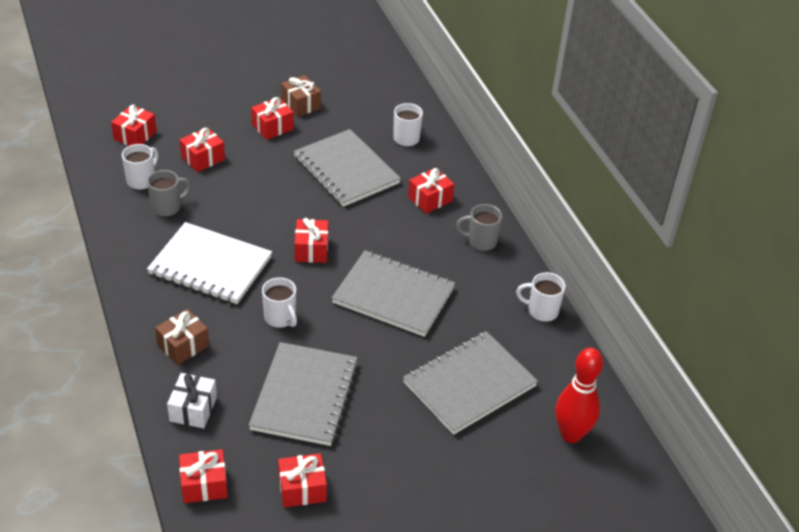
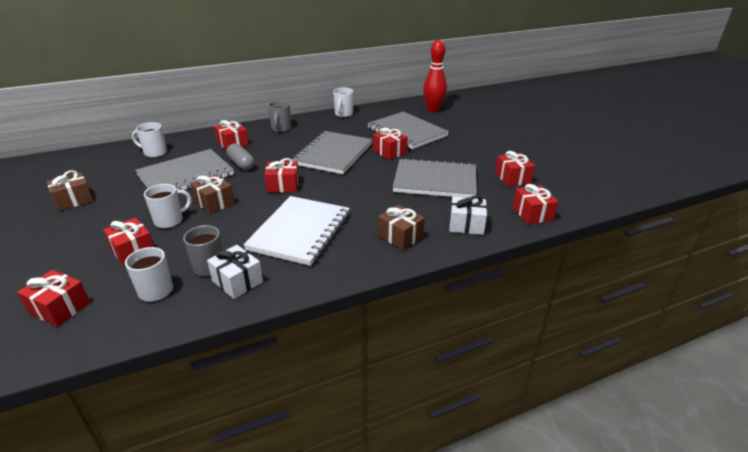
camera: 90 degrees left, 10 degrees down
(140, 227) = (237, 281): none -> white gift
(272, 127) = (102, 213): red gift -> red gift (389, 152)
(280, 199) = (214, 203): none -> brown gift
(280, 318) = (361, 194): white mug -> white mug (170, 221)
(371, 211) = (241, 164): none -> grey capsule

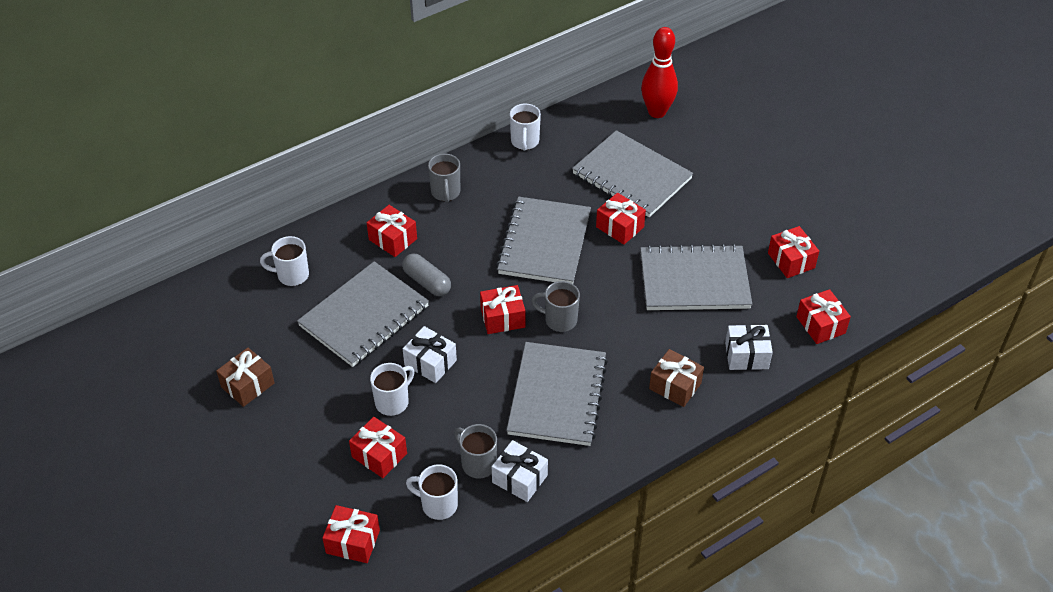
camera: 10 degrees left, 15 degrees up
(214, 203) = (430, 363): brown gift -> white gift
(300, 231) = (557, 396): white notebook -> grey notebook
(324, 191) = (559, 320): none -> grey mug

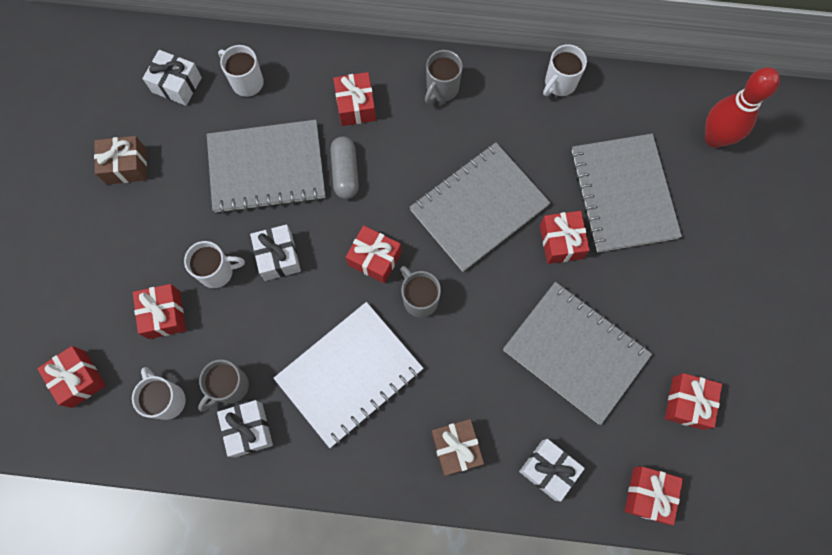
camera: 40 degrees right, 25 degrees up
(236, 310) = (177, 85): none -> white gift
(478, 463) = (230, 387): grey mug -> grey mug turned 135 degrees counterclockwise
(557, 396) = (349, 374): grey notebook -> white notebook

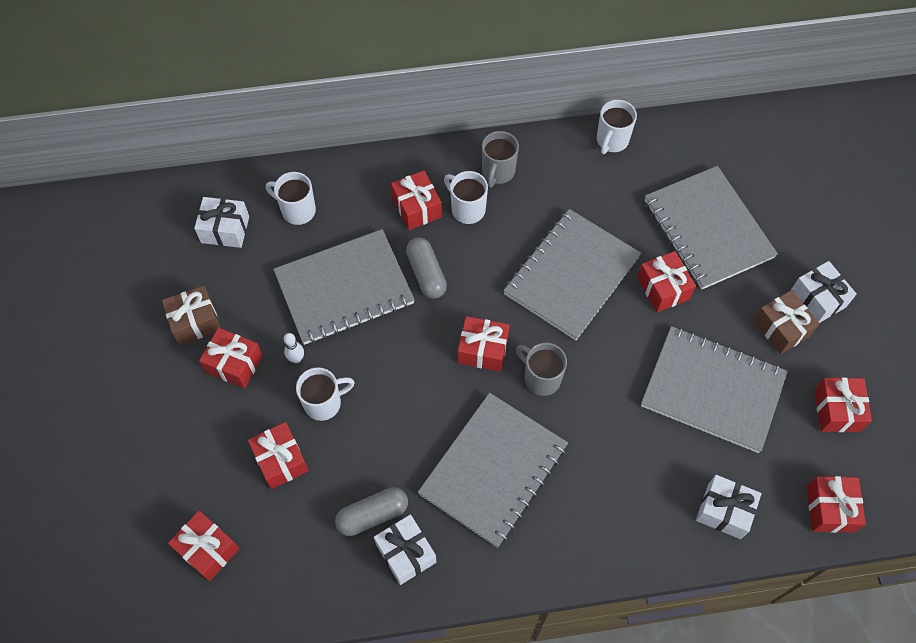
camera: 15 degrees left, 10 degrees down
(149, 214) = (234, 364): none -> red gift
(167, 400) = (310, 545): white mug -> white mug (467, 209)
(205, 224) = (296, 359): none -> white bowling pin
(230, 387) = (372, 515): grey mug -> grey capsule
(278, 257) = (383, 373): white gift -> white gift (817, 299)
(349, 374) = (493, 470): white notebook -> grey notebook
(456, 448) = (625, 514): brown gift -> brown gift (781, 328)
(714, 138) = (777, 157): red bowling pin -> none

